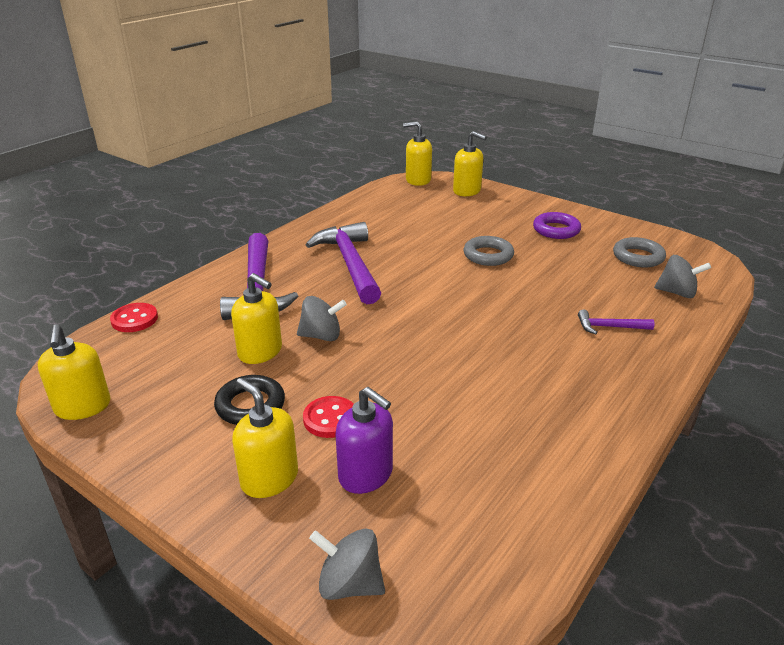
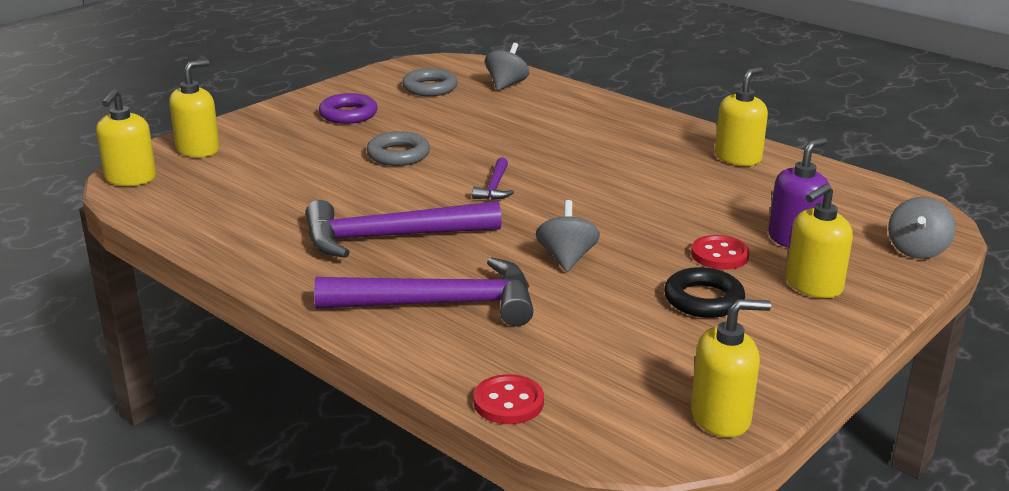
camera: 85 degrees left, 5 degrees down
(260, 352) = (599, 297): yellow soap dispenser -> yellow soap dispenser (738, 158)
(609, 327) = (563, 119): purple hammer -> purple hammer (494, 187)

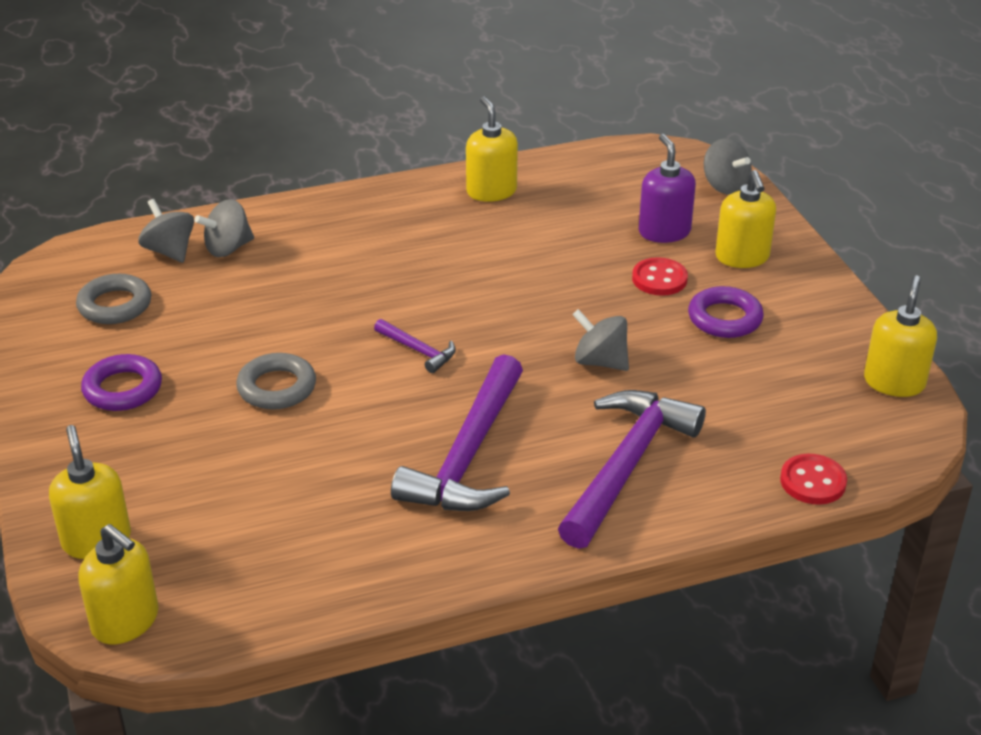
camera: 60 degrees left, 10 degrees up
(533, 98) = (228, 248): none -> grey spinning top
(703, 299) = (724, 318): black ring -> purple ring

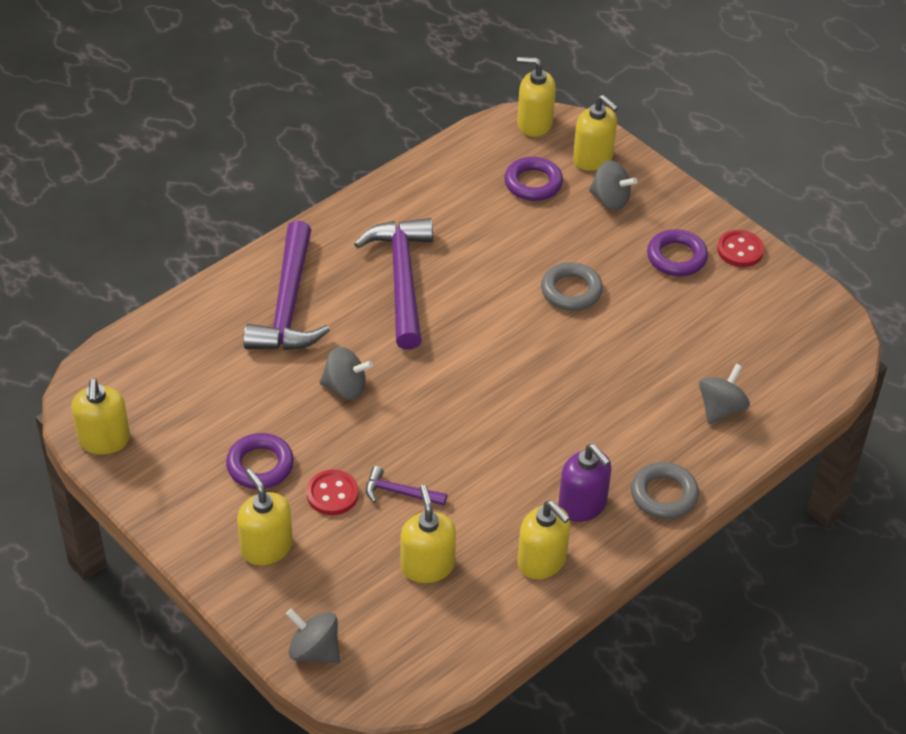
camera: 155 degrees right, 10 degrees up
(115, 305) = (753, 323): grey ring -> grey ring (664, 495)
(170, 251) = (765, 390): grey spinning top -> grey spinning top (610, 200)
(208, 529) = (533, 183): none -> purple ring
(418, 350) = (491, 354): purple hammer -> purple hammer (400, 493)
(596, 211) = (427, 566): none -> yellow soap dispenser
(664, 232) = (351, 558): purple soap dispenser -> purple soap dispenser (582, 505)
(812, 481) = (153, 331): red button -> red button (740, 250)

